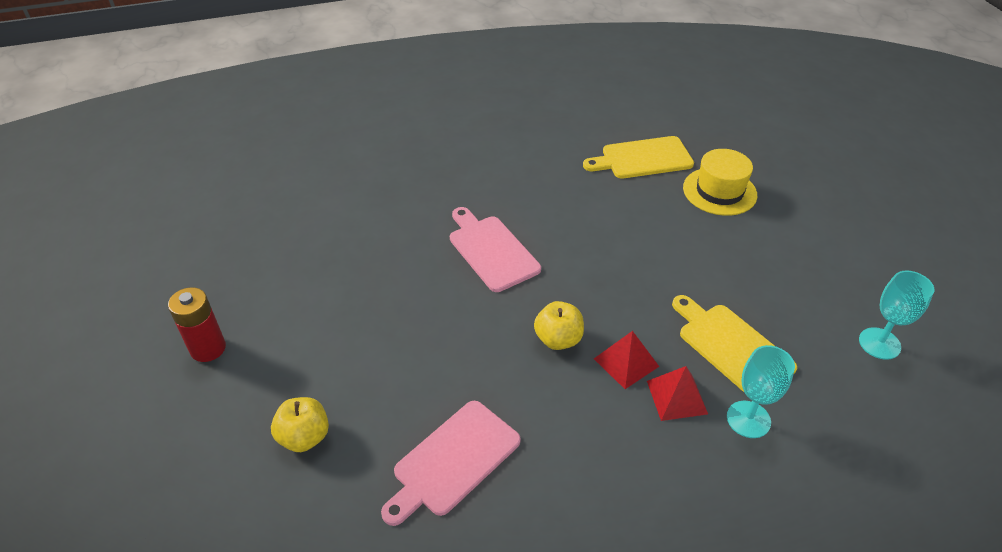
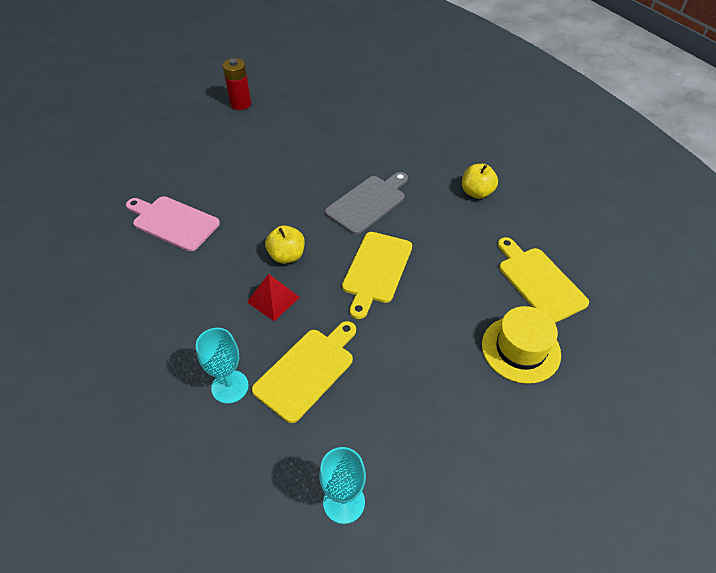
camera: 75 degrees right, 5 degrees up
(304, 437) = (183, 157): yellow apple -> yellow apple (476, 192)
(491, 250) = (368, 203): pink cutting board -> grey cutting board
(601, 265) = (376, 270): none -> yellow cutting board
(676, 397) = (244, 335): red pyramid -> none

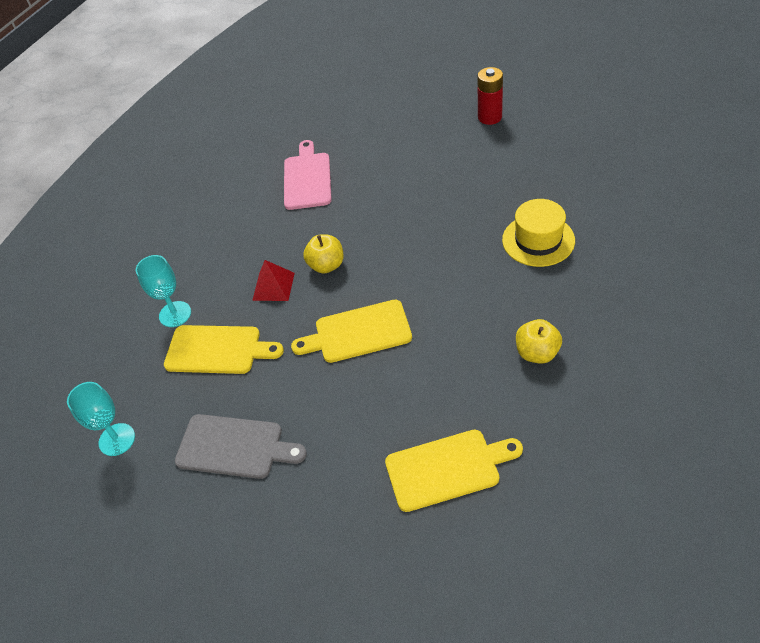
camera: 65 degrees right, 0 degrees up
(368, 203) = (440, 279): grey cutting board -> grey cutting board (234, 447)
(520, 349) = (343, 491): yellow hat -> yellow hat (538, 240)
(539, 281) = (447, 469): yellow cutting board -> yellow cutting board turned 45 degrees clockwise

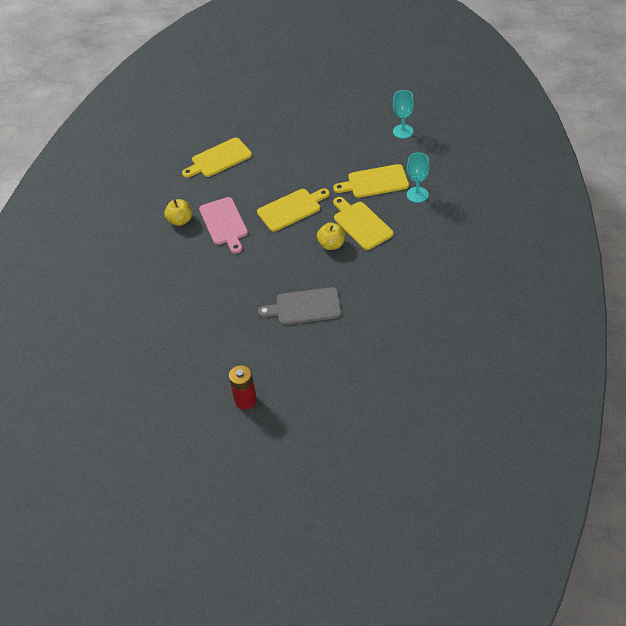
camera: 160 degrees right, 0 degrees up
(234, 447) = (335, 142): grey cutting board -> grey cutting board (305, 307)
(273, 286) = (361, 224): red pyramid -> yellow cutting board
(307, 178) = (381, 308): pink cutting board -> pink cutting board (224, 223)
(538, 240) = (188, 291): yellow hat -> none

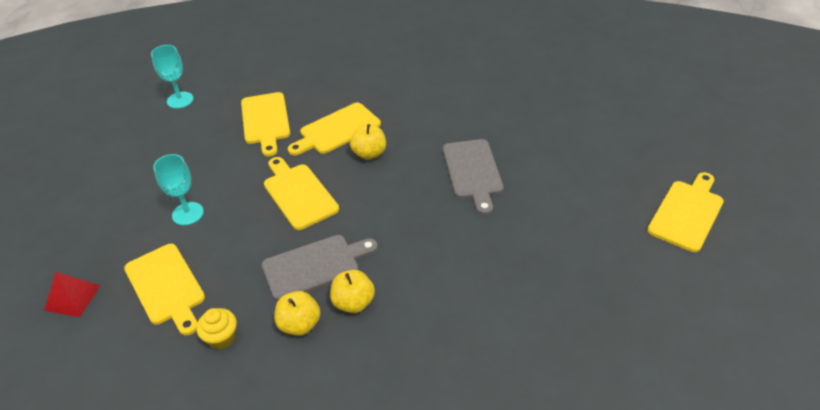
camera: 95 degrees left, 5 degrees down
(177, 188) = (221, 338): none -> yellow cupcake
(191, 244) = (353, 302): none -> yellow apple
(217, 122) = (72, 298): none -> red pyramid
(224, 223) = (315, 266): pink cutting board -> grey cutting board
(243, 442) = (687, 213): none -> yellow cutting board
(245, 400) = (627, 215): red battery -> none
(417, 194) = (295, 88): turquoise goblet -> turquoise goblet (188, 213)

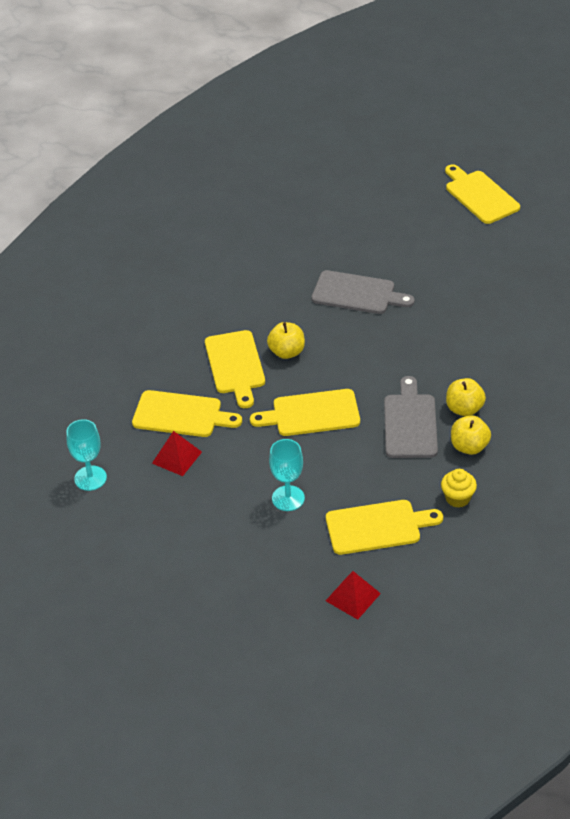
camera: 65 degrees left, 0 degrees up
(216, 134) = (176, 457): none -> red pyramid

